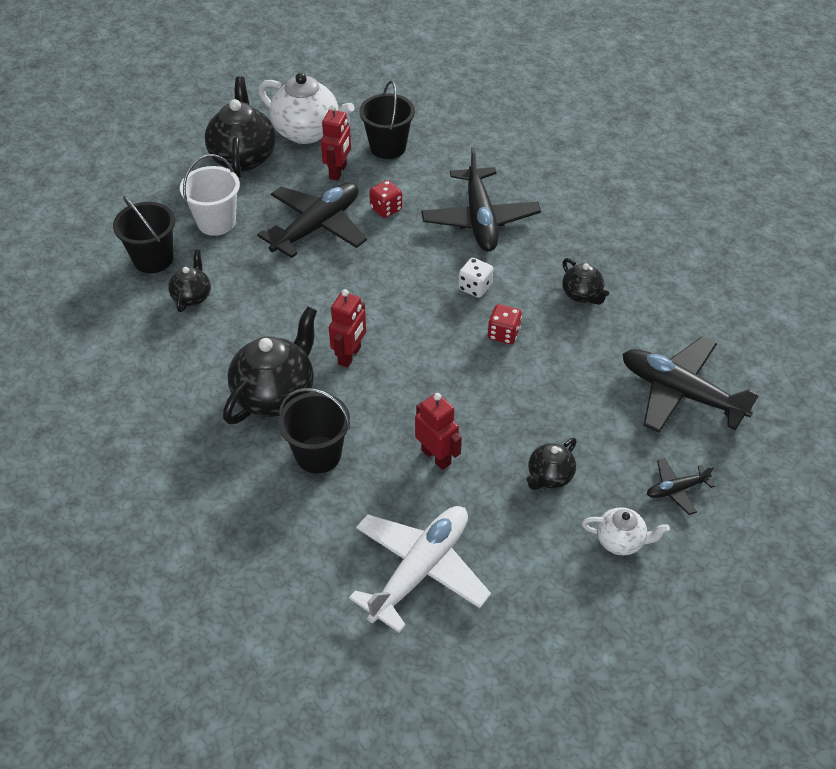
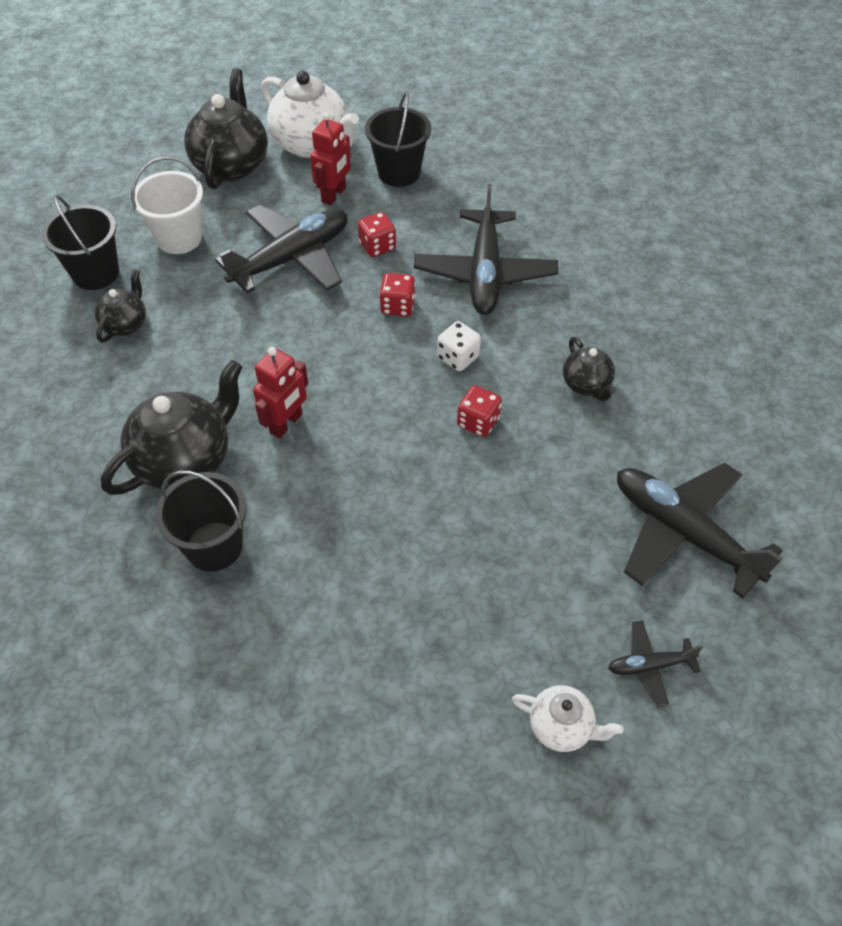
camera: 10 degrees right, 5 degrees up
(415, 254) = (398, 306): none -> red dice
(420, 570) = (296, 723): white plane -> none
(436, 457) = (356, 572): red robot -> none
(549, 476) = (490, 621): black teapot -> none

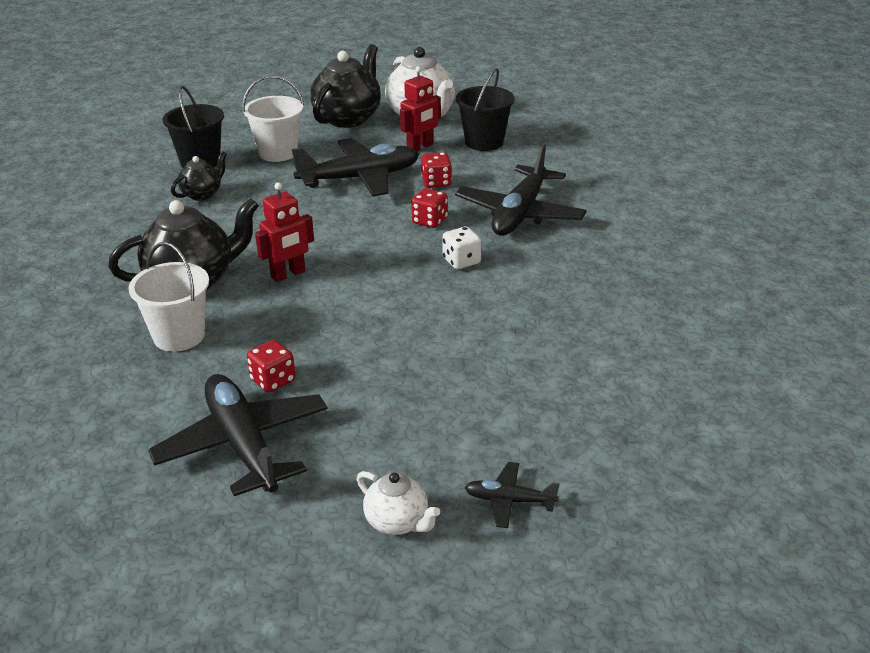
camera: 20 degrees right, 20 degrees down
(214, 546) = (179, 336): black bucket -> white bucket
(478, 422) = (453, 305): red dice -> red dice (273, 381)
(586, 385) = (568, 300): black teapot -> none
(683, 533) = (600, 416): black plane -> black plane (243, 445)

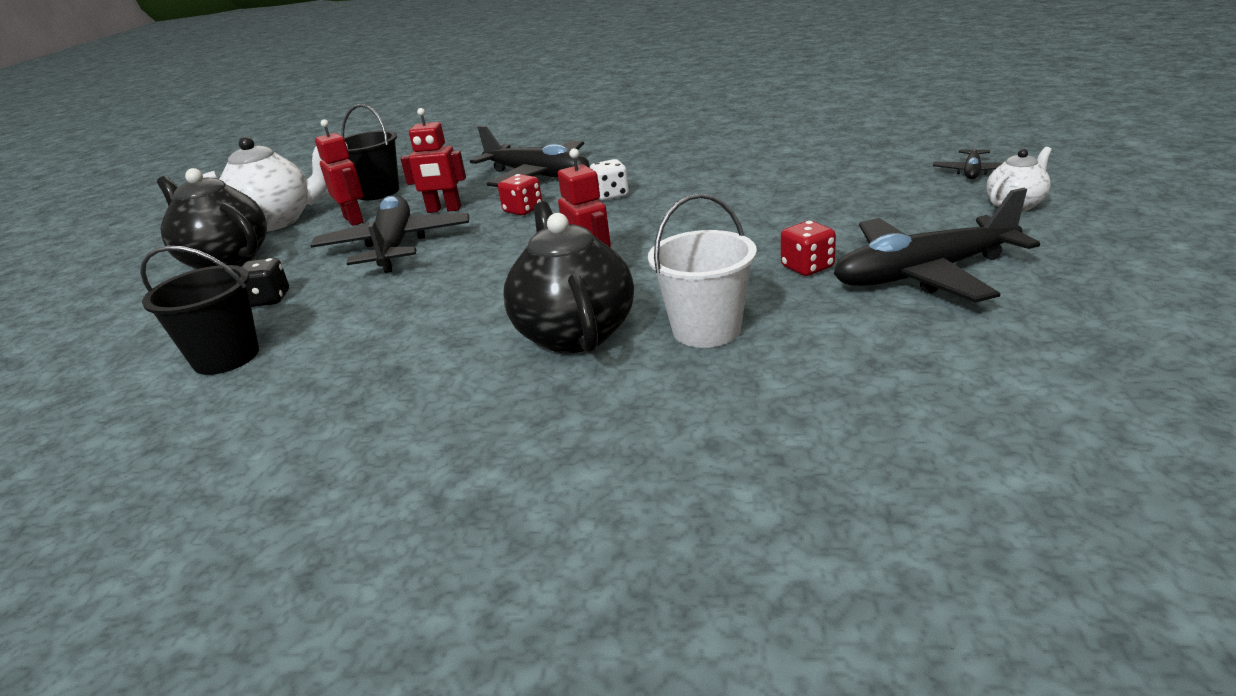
camera: 75 degrees left, 5 degrees down
(202, 194) = (334, 346): black teapot -> none
(278, 153) = (268, 299): white bucket -> black dice
(436, 183) = (444, 210): red dice -> red robot

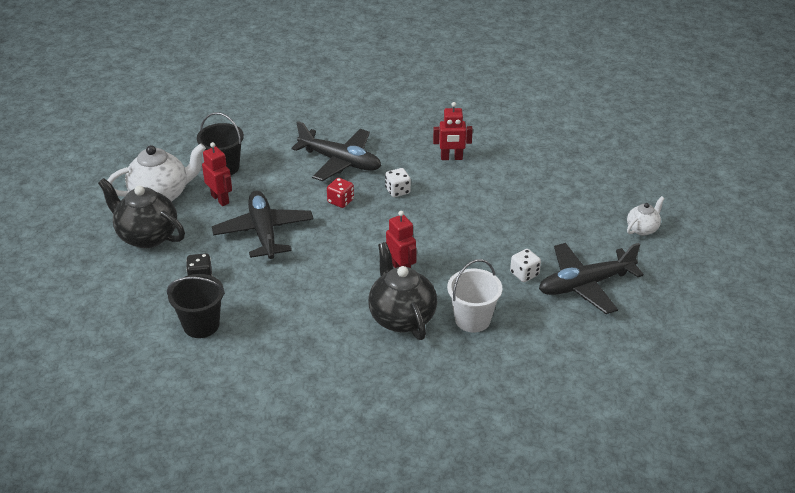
camera: 10 degrees left, 10 degrees up
(444, 210) = (283, 195): red robot -> red robot (451, 158)
(807, 267) = (524, 274): red dice -> white dice
(972, 172) = (624, 192): black plane -> none

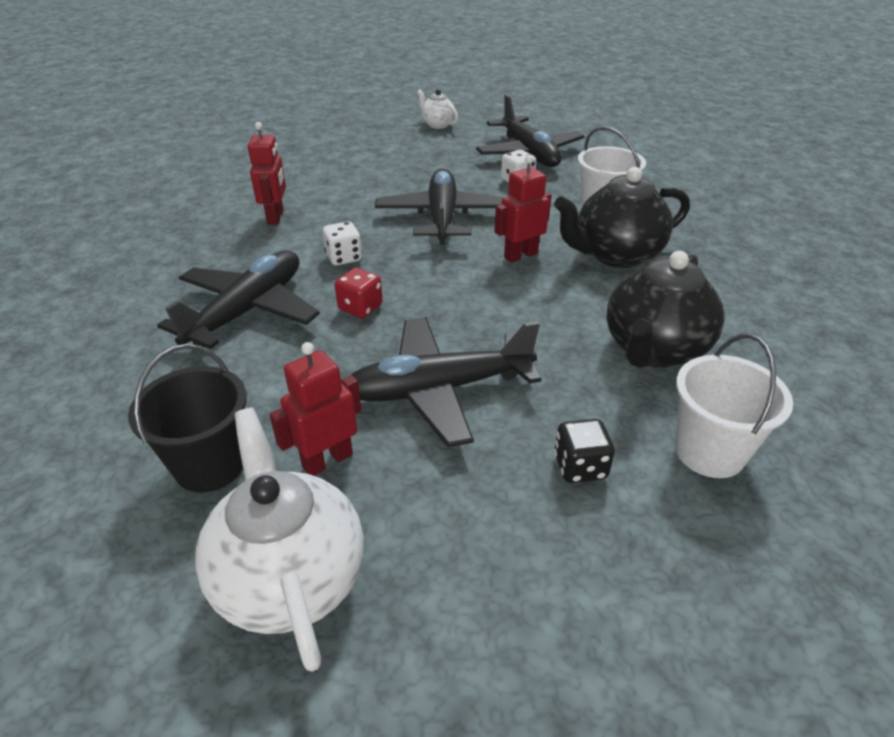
camera: 90 degrees left, 0 degrees up
(147, 236) = (452, 584): black teapot -> black teapot (654, 350)
(201, 325) = (709, 452): black bucket -> white bucket
(456, 232) = (442, 217): none -> black plane

